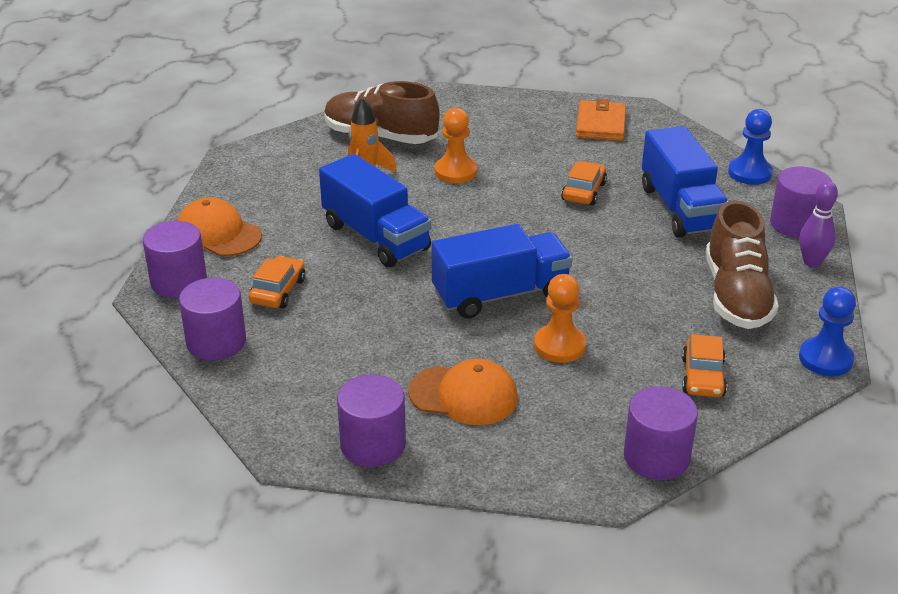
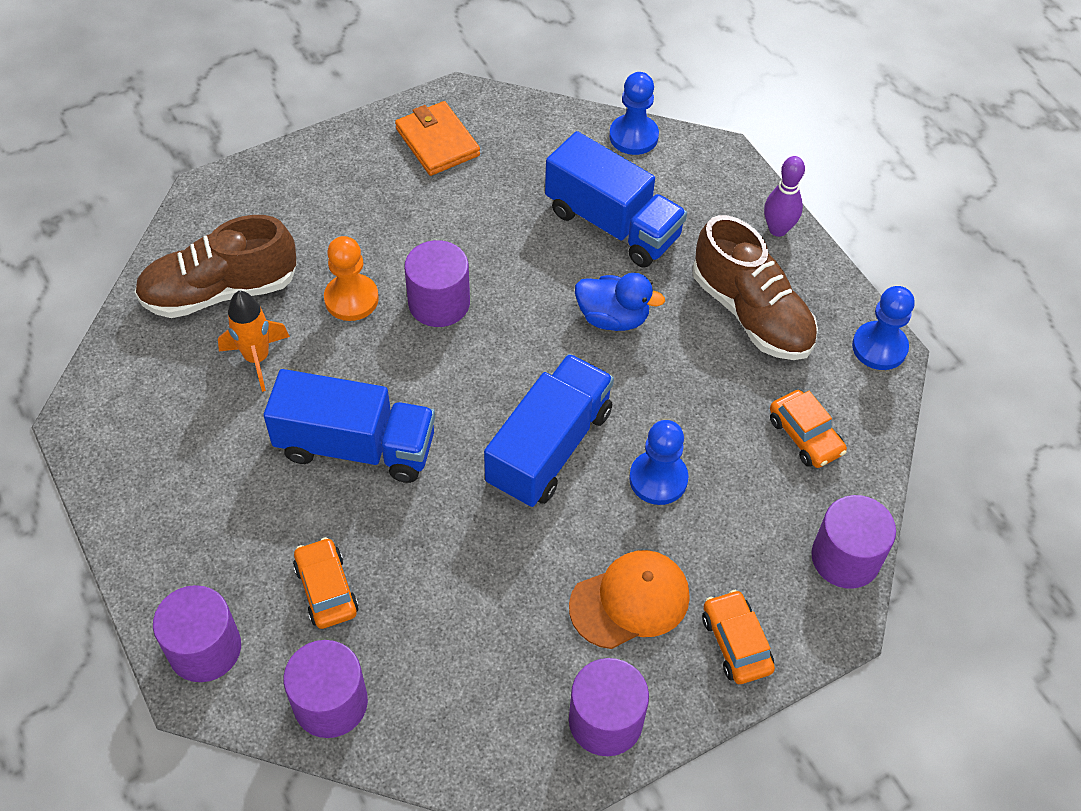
camera: 40 degrees left, 20 degrees up
(218, 233) = (178, 550): orange cap -> none
(559, 346) = (658, 479): orange pawn -> blue pawn
(583, 191) = (504, 253): orange car -> orange car (736, 643)
(624, 253) = (613, 318): none -> blue duck
(796, 224) = (727, 186): purple cylinder -> purple cylinder (439, 303)

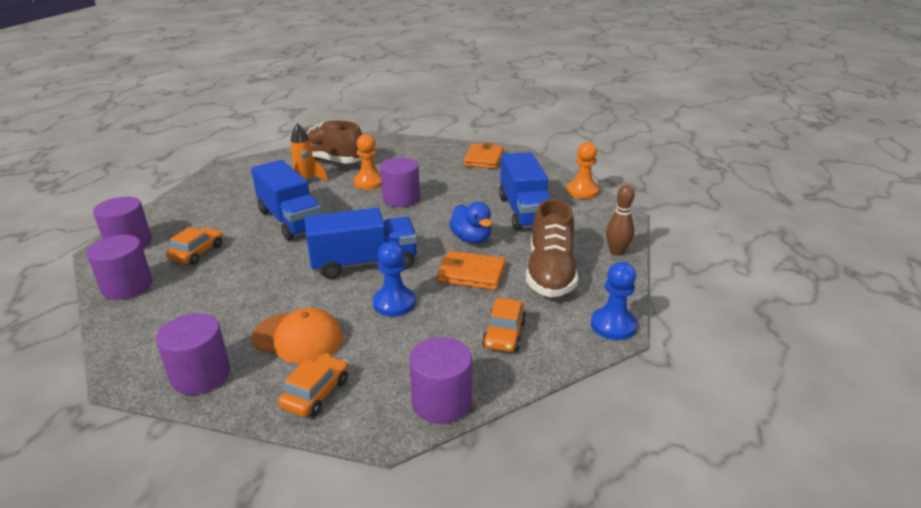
camera: 45 degrees right, 25 degrees down
(633, 136) = (582, 191): blue pawn -> orange pawn
(679, 375) = (471, 274): none -> orange wallet
(778, 229) = (616, 252): purple bowling pin -> brown bowling pin

